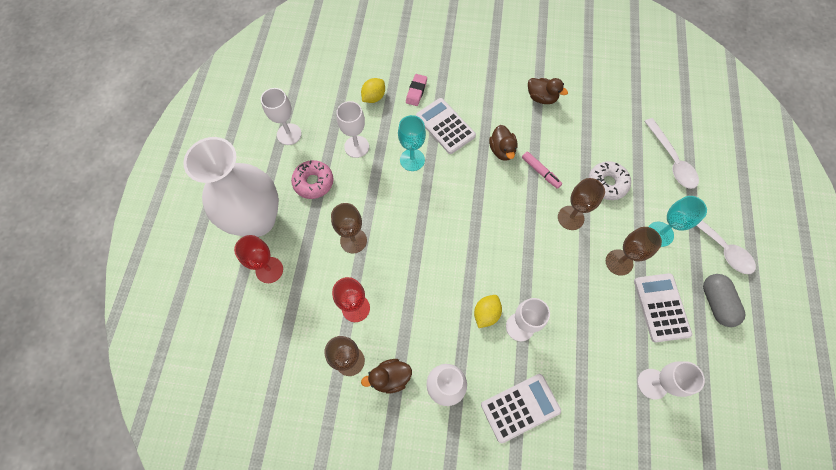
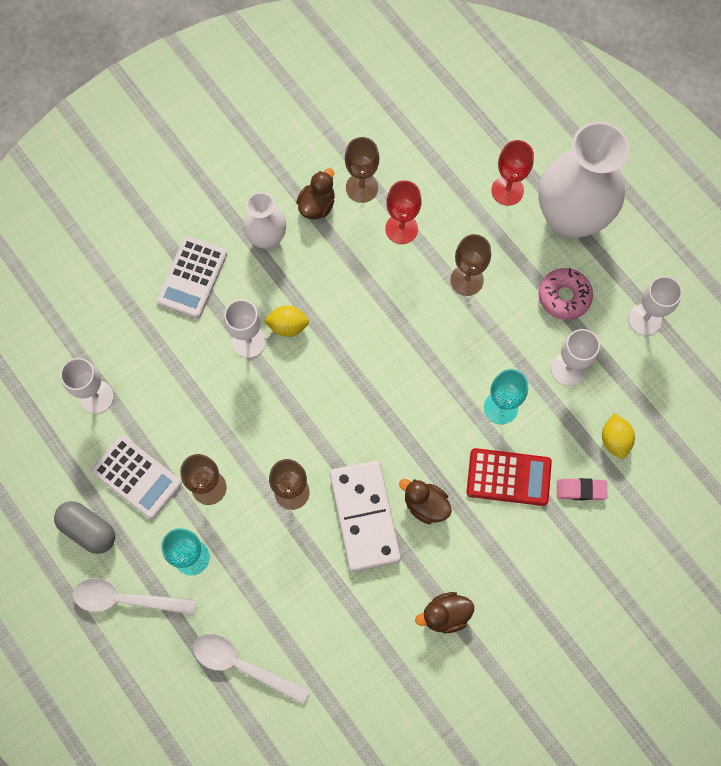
camera: 135 degrees right, 5 degrees up
(416, 91) = (581, 490): pink eraser -> pink eraser turned 60 degrees counterclockwise
(445, 126) = (508, 477): white calculator -> red calculator
(486, 313) = (288, 326): yellow lemon -> yellow lemon turned 75 degrees counterclockwise
(540, 172) = (364, 516): pink marker -> white domino
(607, 183) = (287, 568): white donut -> none

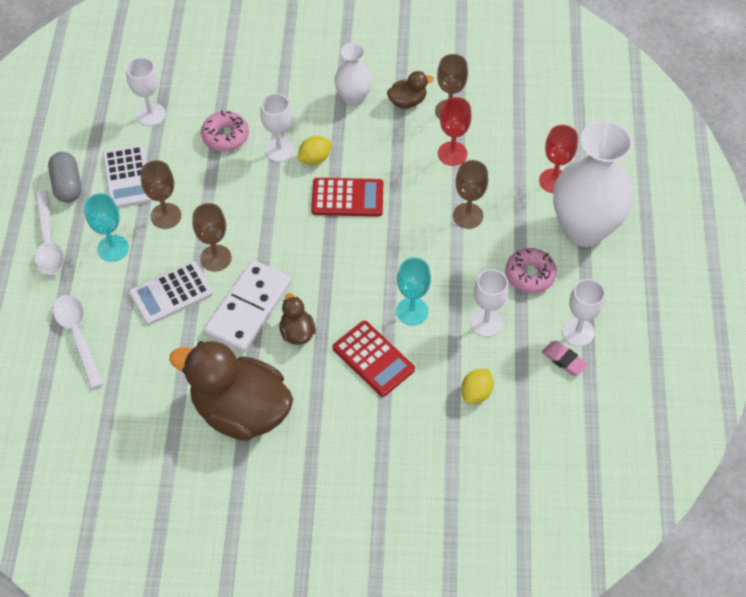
camera: 40 degrees right, 15 degrees down
(126, 599) = (48, 242): white spoon -> white spoon turned 150 degrees counterclockwise
(187, 365) = (225, 136): none -> pink donut
(192, 278) = (281, 88): white calculator -> white calculator (171, 293)
(288, 326) = (314, 158): yellow lemon -> yellow lemon turned 75 degrees counterclockwise
(351, 342) = (347, 198): none -> red calculator
(445, 614) = (241, 410): brown duck -> brown duck, size x2.27
(581, 490) = (418, 406): pink eraser -> pink eraser (564, 360)

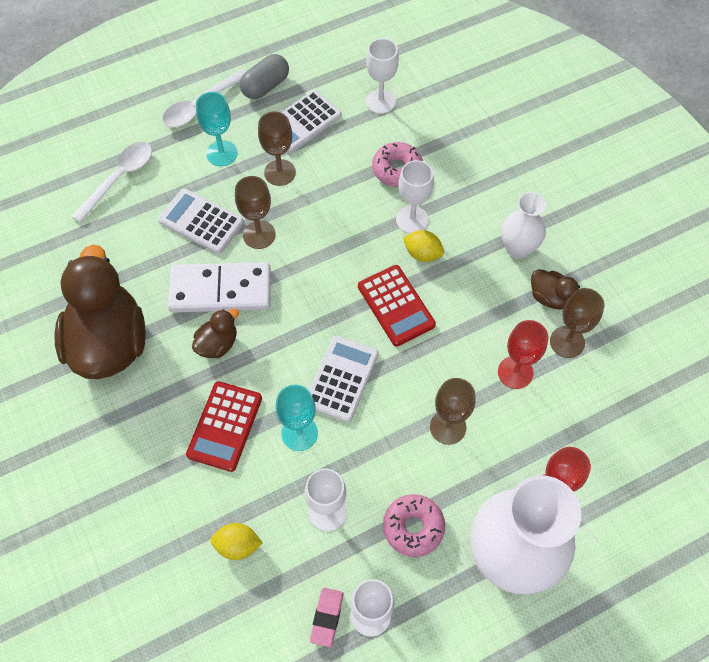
camera: 60 degrees right, 5 degrees up
(385, 262) = (341, 379): none -> white calculator

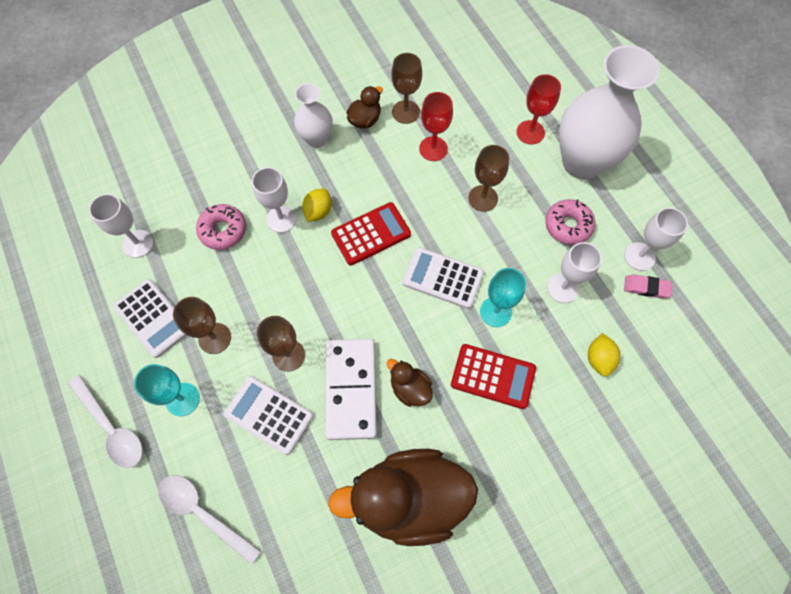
camera: 90 degrees left, 5 degrees up
(201, 222) = (268, 415): white calculator -> white calculator turned 90 degrees clockwise
(265, 86) = (96, 357): grey capsule -> none

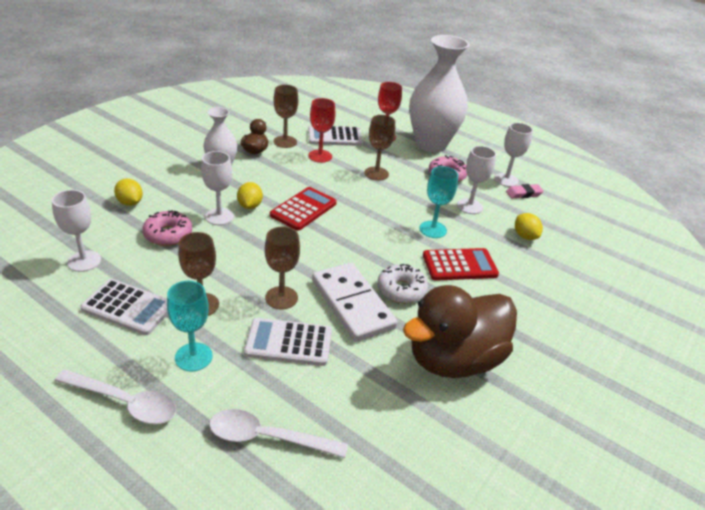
camera: 30 degrees left, 30 degrees down
(206, 171) = (130, 203): none -> yellow lemon
(410, 388) = (401, 290): brown duck -> white donut
(443, 278) = (379, 221): white calculator -> white calculator (334, 137)

